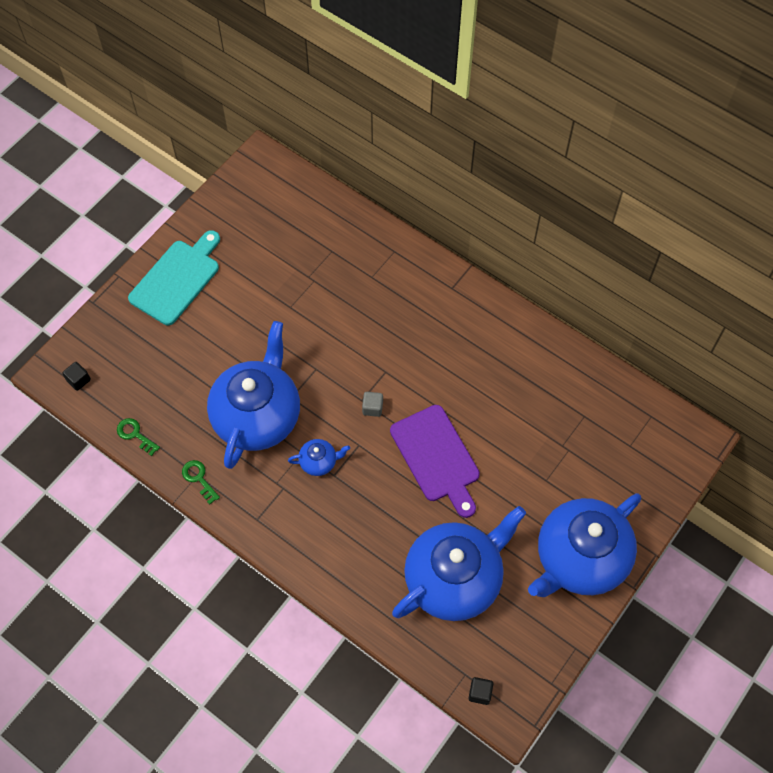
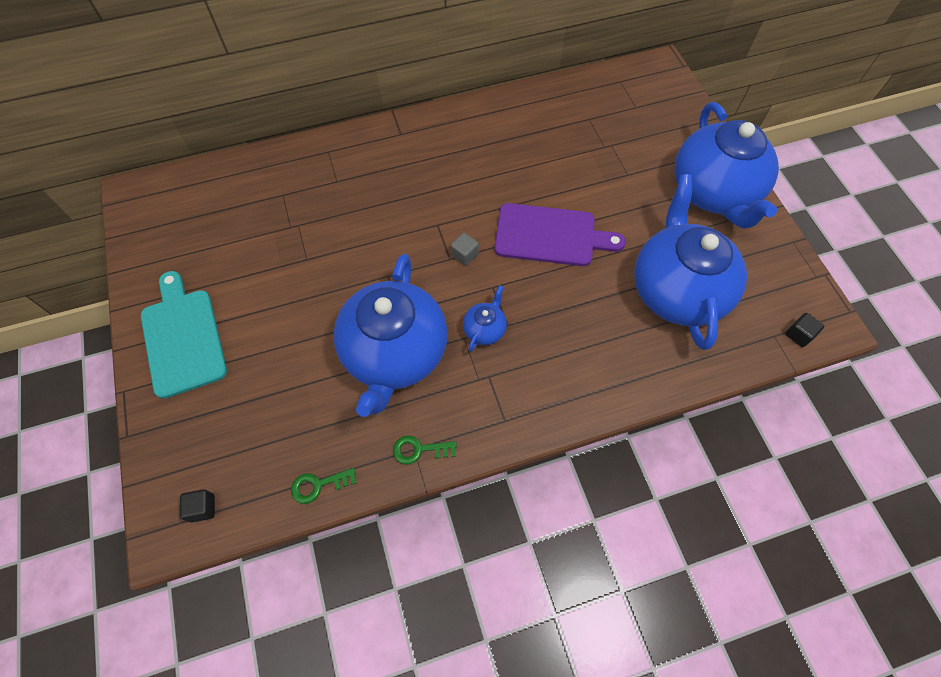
camera: 55 degrees left, 0 degrees up
(257, 416) = (395, 353): blue teapot -> blue teapot turned 135 degrees counterclockwise

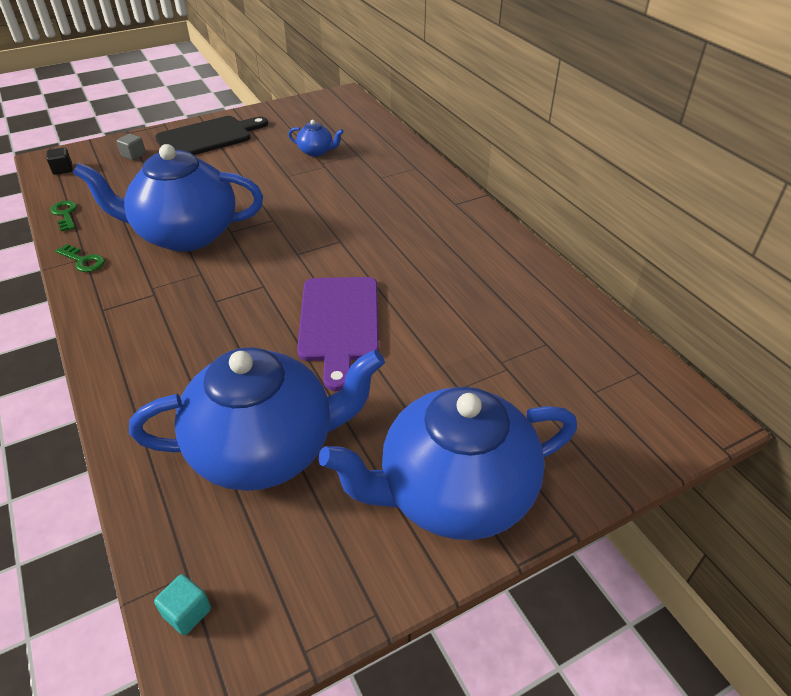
camera: 80 degrees right, 20 degrees down
(182, 338) = (208, 137): turquoise cutting board -> black cutting board
(419, 450) = (83, 261): green key -> green key turned 135 degrees clockwise
(464, 255) = (303, 263): grey cube -> grey cube (134, 155)
(484, 329) = (210, 286): blue teapot -> blue teapot (316, 151)
(798, 334) = (187, 612): black cube -> turquoise cube

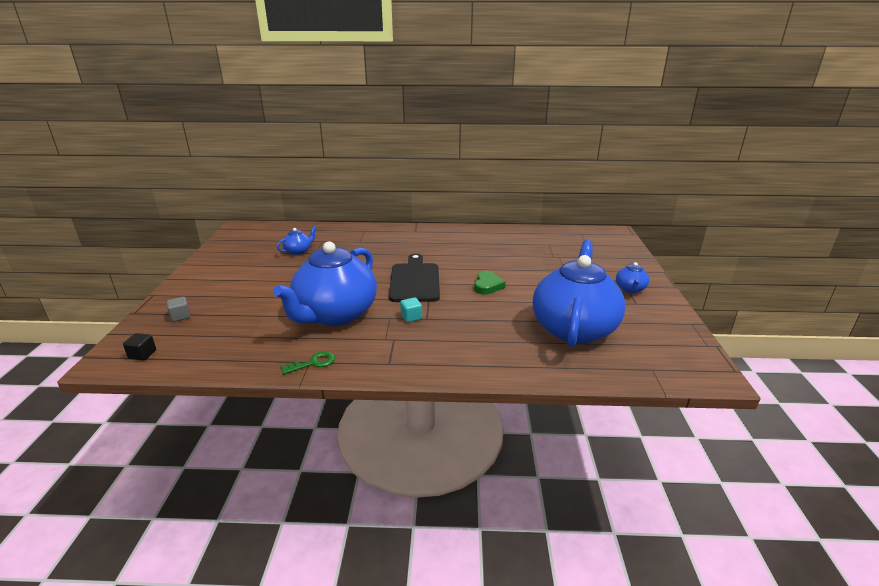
camera: 60 degrees left, 15 degrees down
(65, 214) = (227, 363): green key -> none
(187, 612) = (676, 373): turquoise cube -> turquoise cube (411, 317)
(208, 137) = (209, 281): black cutting board -> black cutting board (414, 281)
(339, 323) = (487, 286): purple cutting board -> green heart
(454, 493) = (630, 289): blue teapot -> blue teapot, size x0.41

